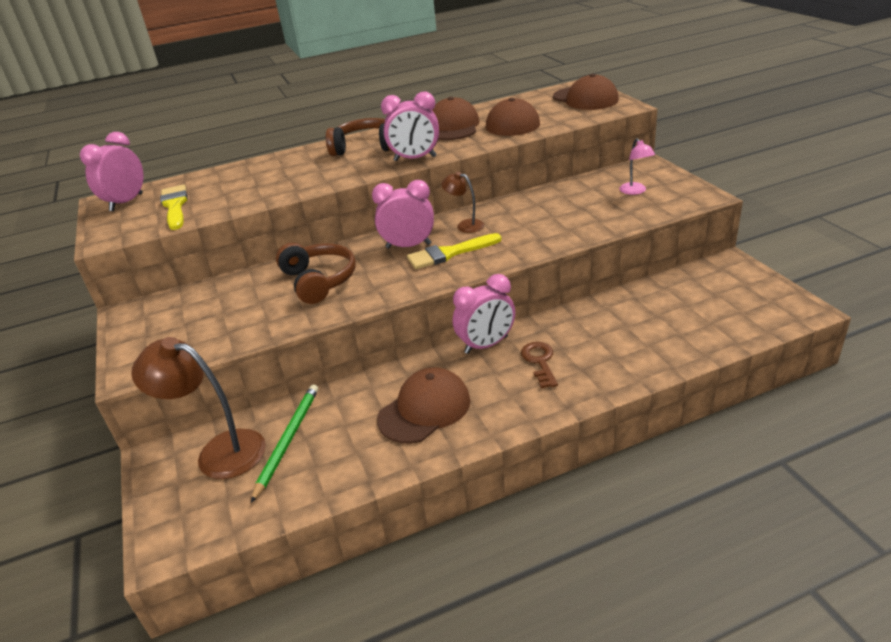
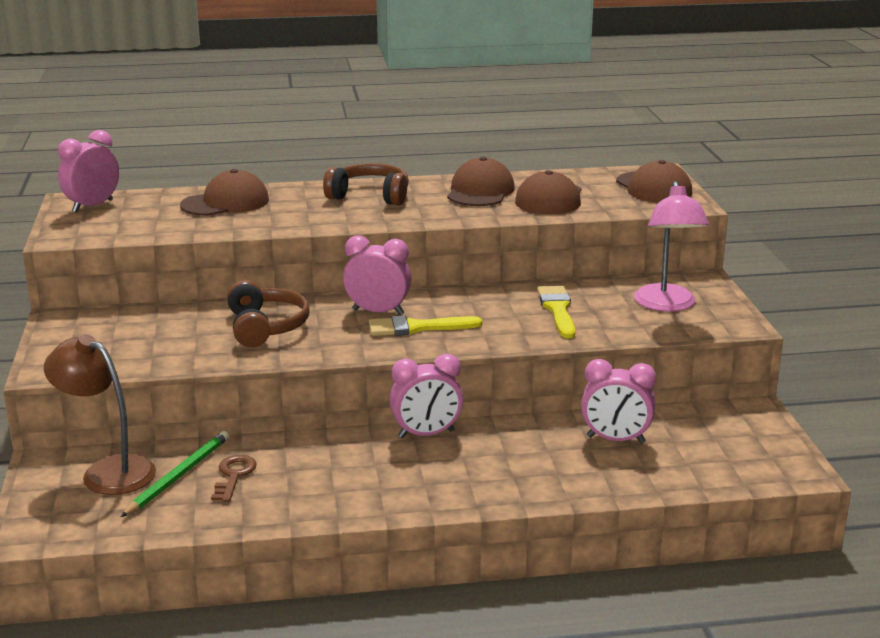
camera: 10 degrees right, 10 degrees down
(175, 206) = (140, 219): yellow brush -> yellow brush (557, 310)
(415, 158) = (416, 218): pink clock -> pink clock (615, 439)
(424, 409) = (329, 478): brown cap -> brown cap (225, 203)
(465, 225) = (451, 303): brown lamp -> none
(540, 362) = (474, 461): brown key -> brown key (234, 476)
(635, 191) = (666, 305): pink lamp -> pink lamp, size x1.93

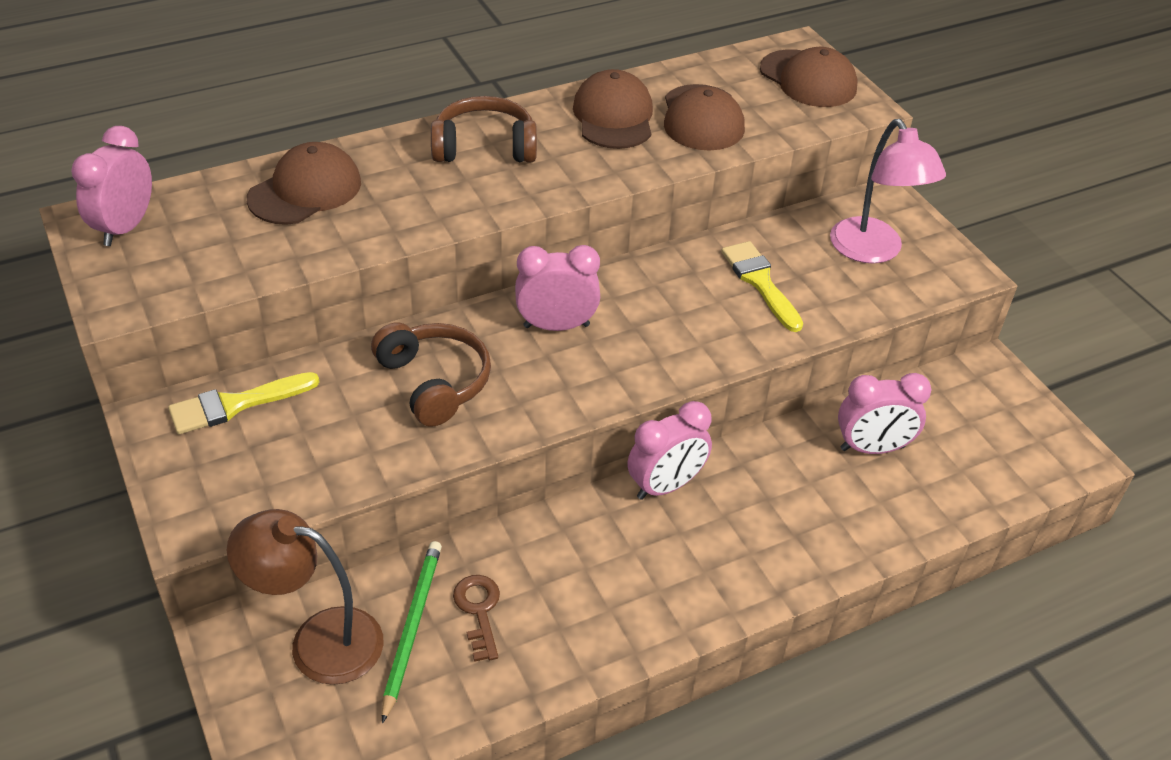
camera: 20 degrees left, 20 degrees up
(417, 328) = (618, 346): yellow brush -> yellow brush (236, 404)

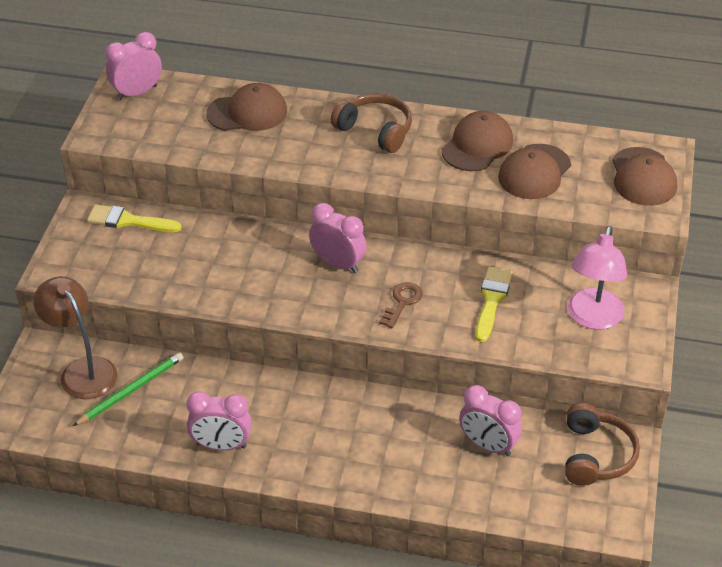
camera: 40 degrees right, 0 degrees up
(434, 382) = (238, 261): brown headphones -> brown headphones (595, 455)
(479, 611) = (171, 402): brown key -> brown key (402, 302)
(665, 486) = (338, 395): pink clock -> pink clock (221, 445)

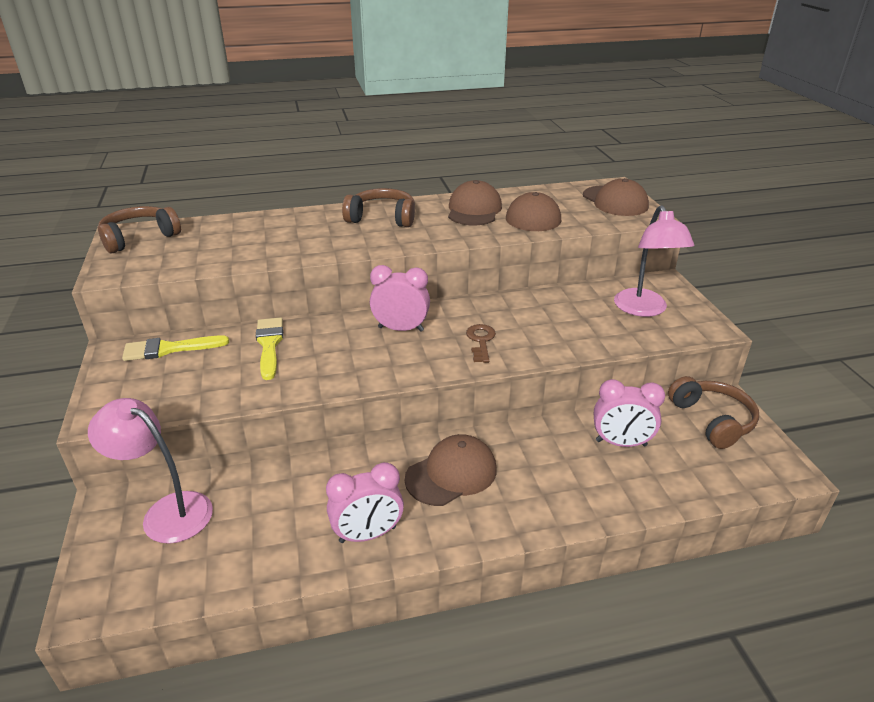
camera: 25 degrees left, 10 degrees down
(82, 370) = (167, 511): brown lamp -> pink lamp
(131, 390) = (235, 513): green pencil -> none
(137, 93) = (139, 238): pink clock -> brown headphones
(247, 112) = (258, 230): brown cap -> brown cap (451, 474)
(492, 300) = (554, 319): yellow brush -> yellow brush (269, 345)

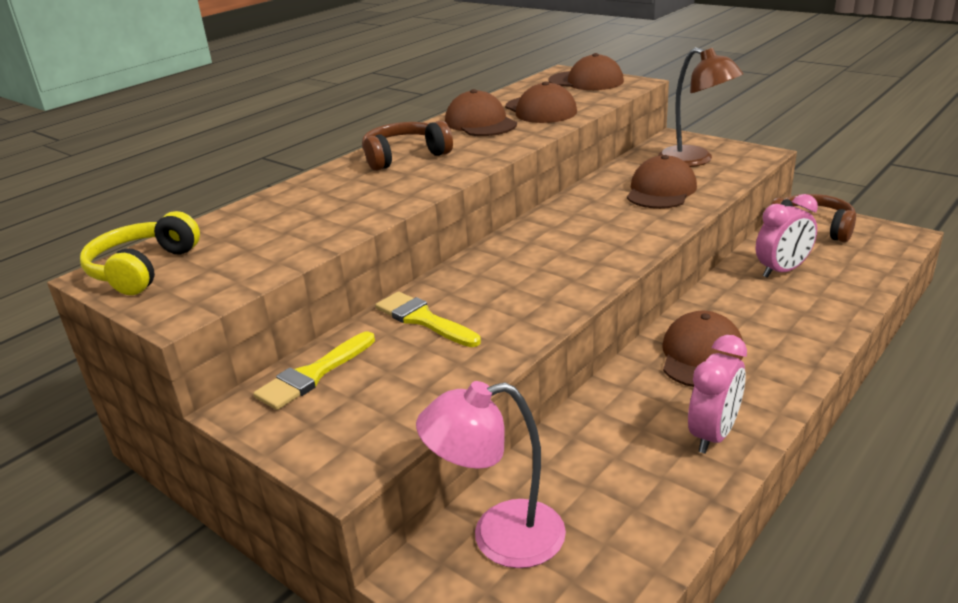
camera: 35 degrees left, 5 degrees down
(139, 238) = (143, 269): brown headphones -> yellow headphones
(400, 329) = (529, 252): pink clock -> none
(481, 341) = (615, 231): brown key -> none
(570, 324) = (661, 190): none -> brown cap
(644, 309) = (695, 160): pink lamp -> brown lamp

